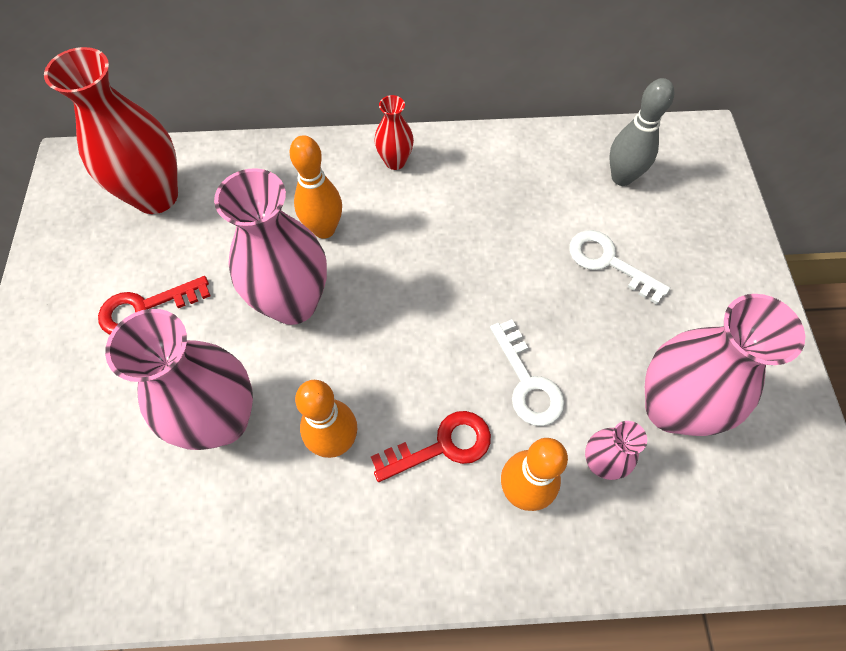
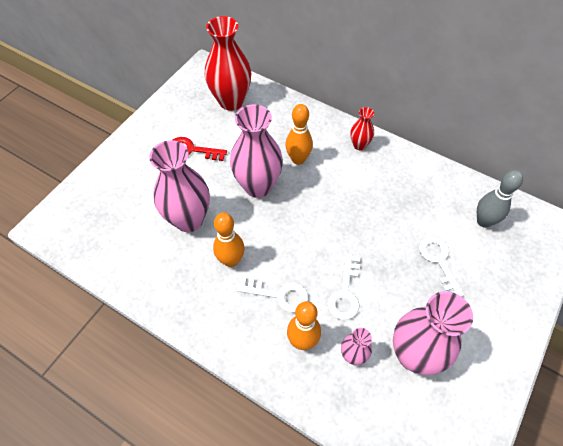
camera: 35 degrees right, 5 degrees down
(442, 445) = (279, 295): red key -> white key

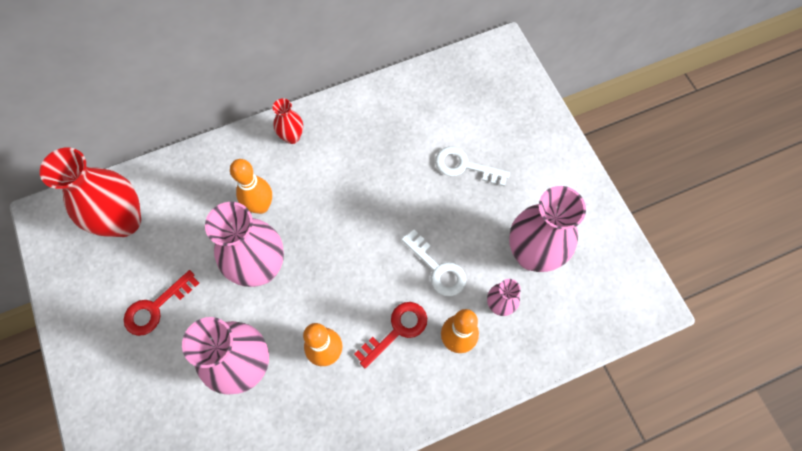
camera: 55 degrees left, 10 degrees up
(279, 295) = (397, 330): white key -> red key
(483, 221) = (455, 99): grey bowling pin -> none

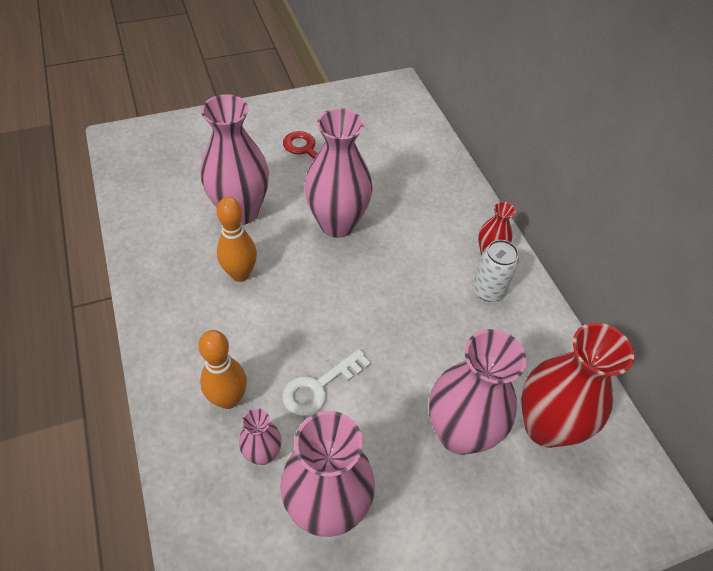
camera: 90 degrees right, 15 degrees down
(124, 221) = (392, 130): red vase -> red vase (545, 426)
(260, 206) = (405, 225): orange bowling pin -> none
(333, 140) = (488, 290): none -> white can
(397, 330) = (252, 339): red key -> none
(464, 166) = (459, 433): white key -> pink vase

